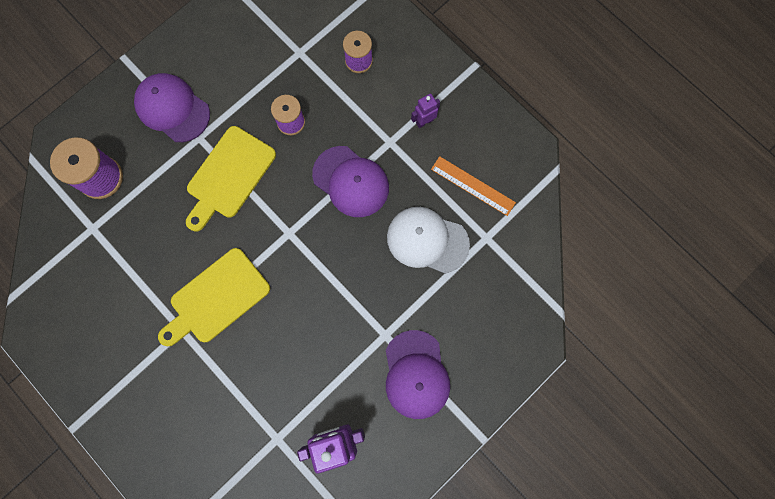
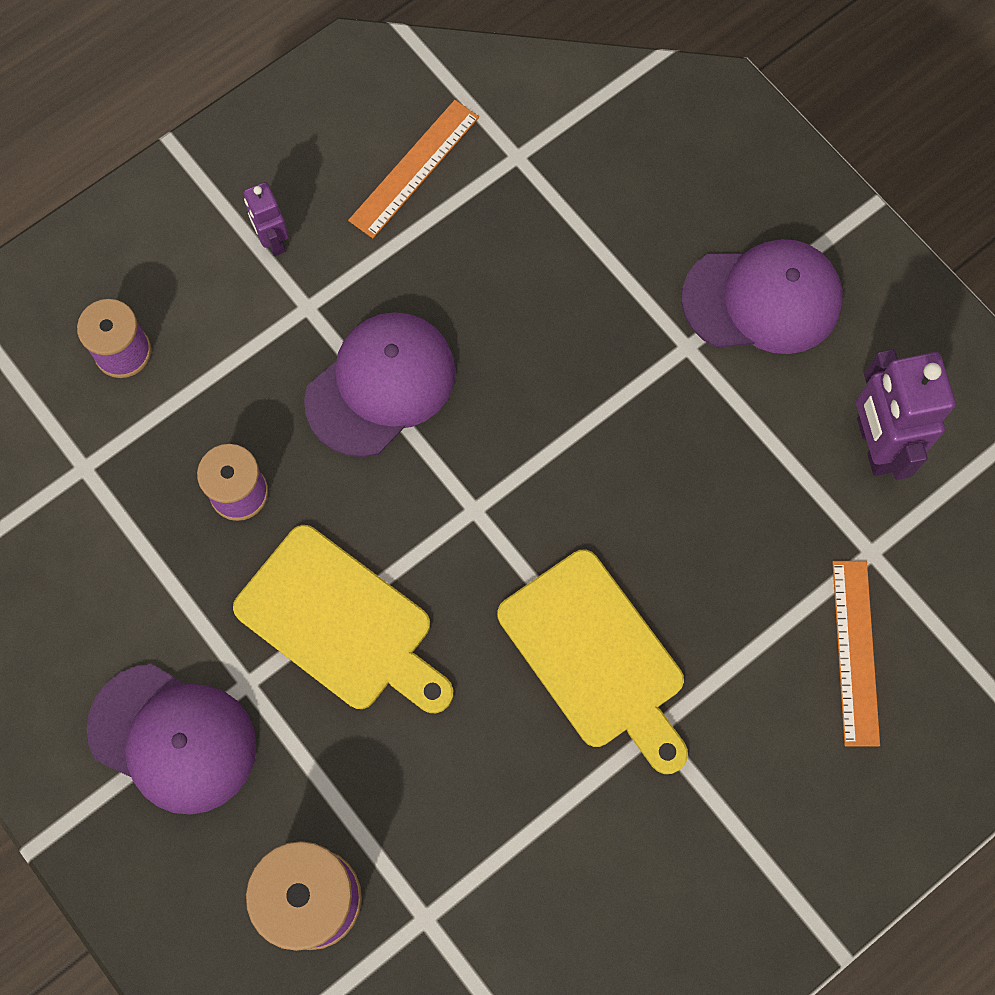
camera: 85 degrees left, 5 degrees down
(172, 109) = (173, 738): purple cap -> purple cap turned 105 degrees counterclockwise
(223, 431) = (855, 652): none -> orange ruler
(427, 240) = (513, 257): white cap -> none

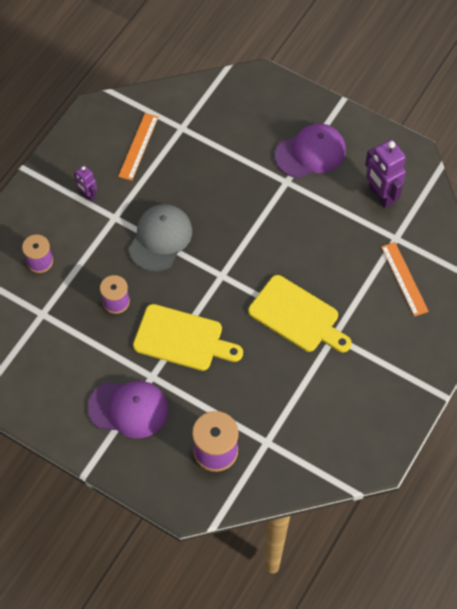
camera: 20 degrees left, 10 degrees down
(381, 385) = (160, 239): purple cap -> grey cap

